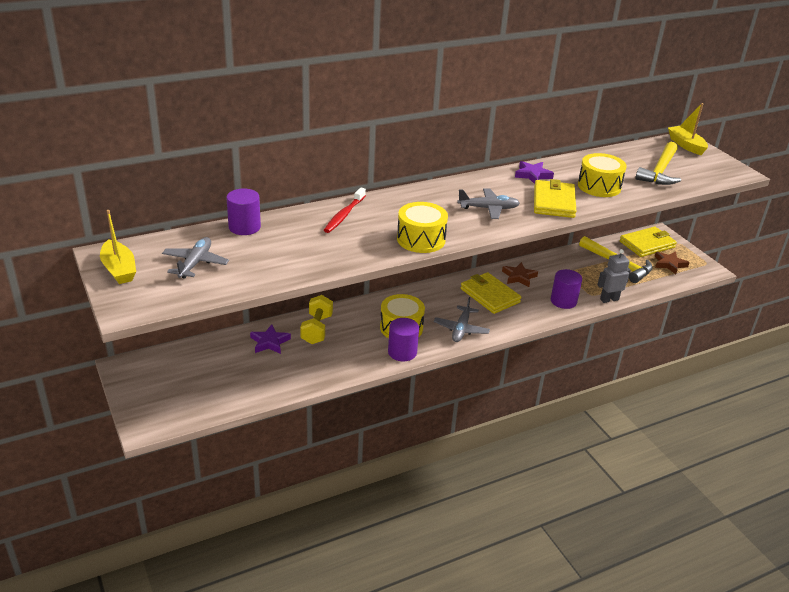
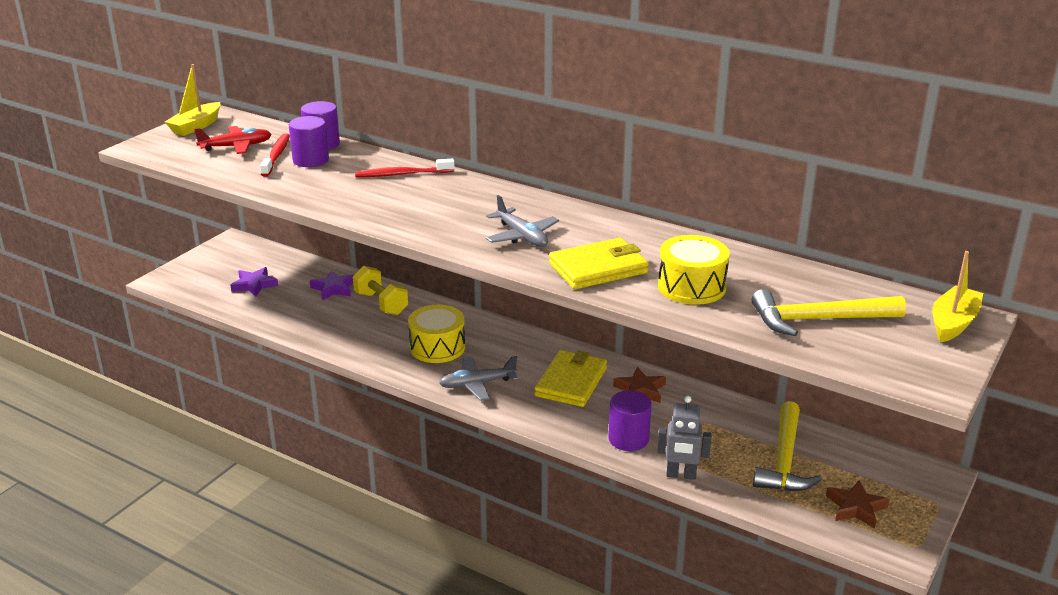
camera: 60 degrees right, 5 degrees down
(195, 263) = (236, 146): grey plane -> red plane
(240, 251) = (276, 156): none -> red toothbrush
(317, 329) = (381, 303): yellow dumbbell -> yellow dumbbell turned 75 degrees clockwise
(402, 352) = (394, 362): purple cylinder -> purple cylinder (311, 160)
(421, 239) = (400, 221): yellow drum -> none
(532, 175) = (652, 240): purple star -> purple star (254, 285)
(609, 299) = (681, 475): grey robot -> grey robot turned 150 degrees clockwise
(647, 244) = (883, 472): yellow wallet -> none

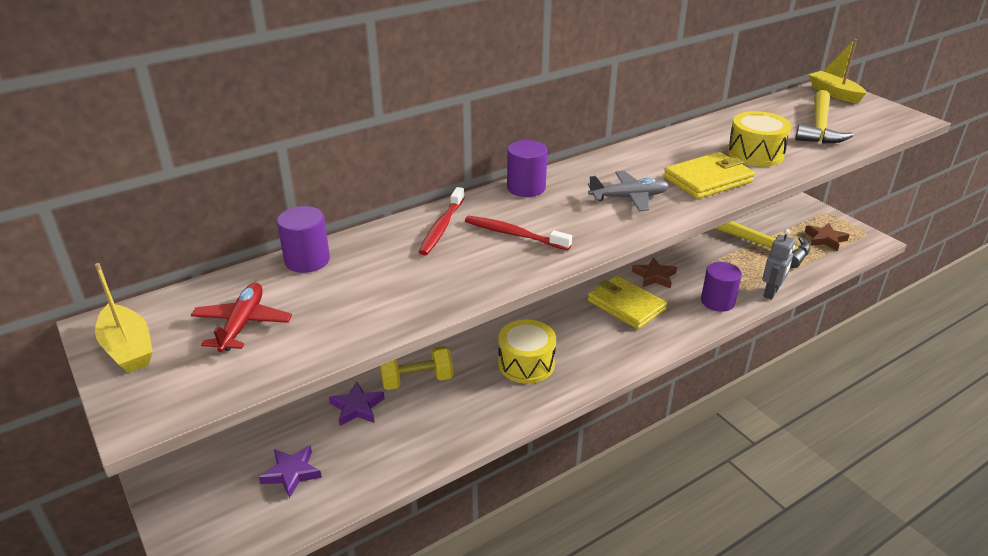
camera: 65 degrees left, 5 degrees up
(276, 156) = (307, 298): red toothbrush -> red toothbrush (514, 234)
(311, 160) = (346, 276): purple cylinder -> purple cylinder (526, 188)
(477, 384) = (602, 356): grey plane -> none
(598, 268) = (708, 179): yellow wallet -> yellow wallet turned 60 degrees clockwise

